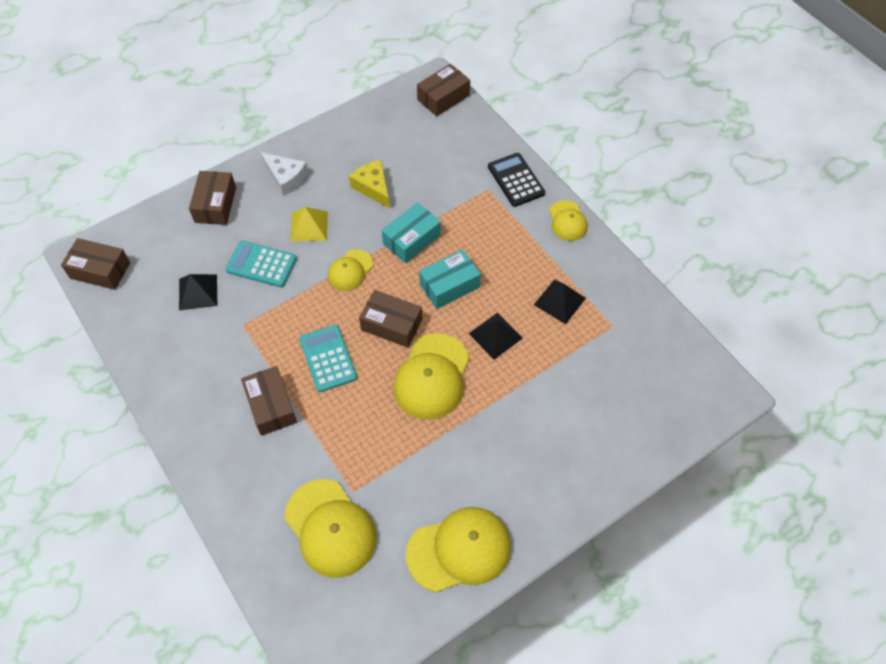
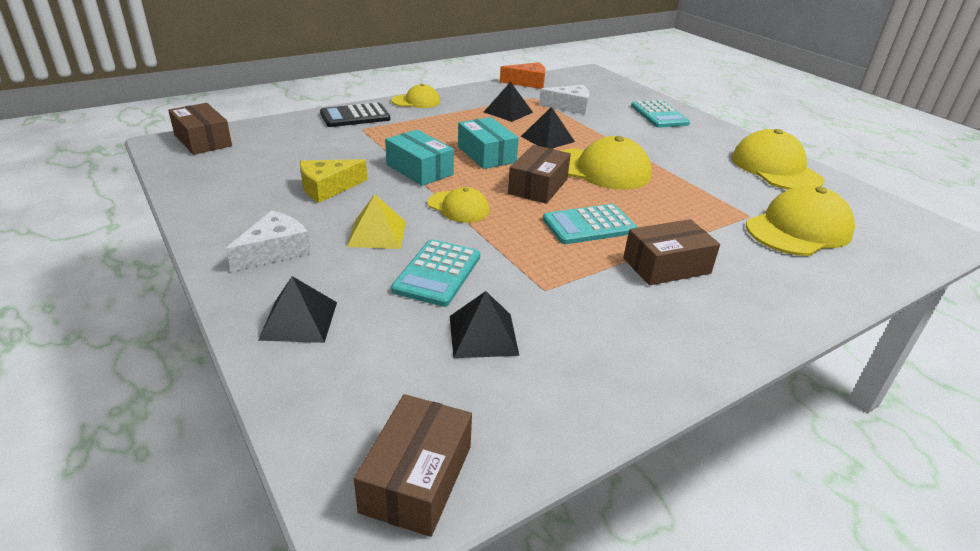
camera: 90 degrees left, 25 degrees down
(215, 205) = (299, 320): brown box -> black pyramid
(591, 455) = (659, 115): none -> turquoise calculator
(592, 361) = (569, 107): none -> white cheese
(661, 320) = (528, 83): none -> orange cheese

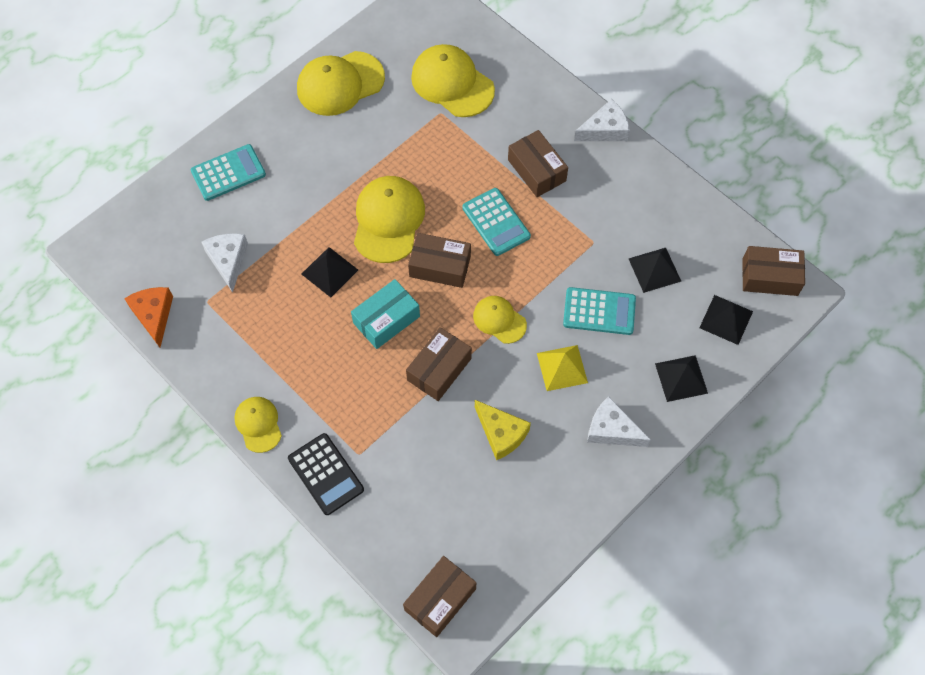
camera: 100 degrees left, 30 degrees up
(419, 170) = (439, 369): turquoise box -> brown box
(458, 207) = (499, 320): yellow cap -> yellow cap turned 75 degrees counterclockwise
(508, 112) = (264, 320): black pyramid -> black pyramid (726, 319)
(747, 339) = (605, 130): none -> white cheese

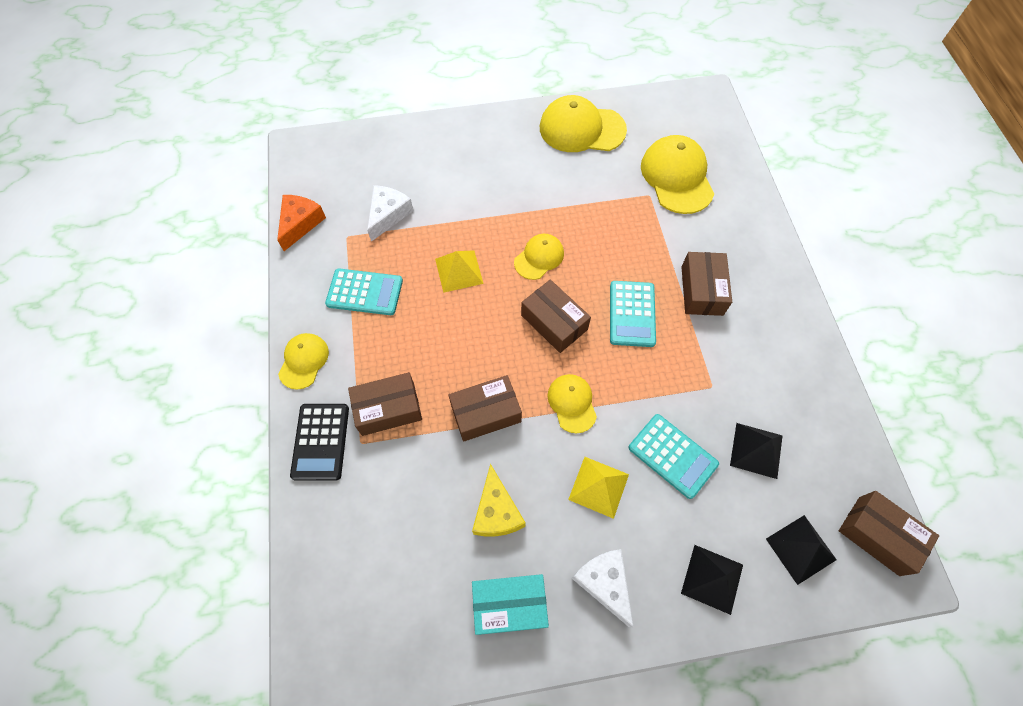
camera: 35 degrees right, 0 degrees up
(228, 173) = (442, 149): turquoise calculator -> turquoise calculator (365, 292)
(329, 271) = (459, 271): black pyramid -> yellow pyramid
(386, 319) = (474, 340): turquoise box -> turquoise box (509, 605)
(388, 220) = (539, 257): yellow cap -> yellow cap, size x0.57
(440, 599) = (322, 635): brown box -> brown box (388, 409)
(605, 130) = (792, 291): white cheese -> none

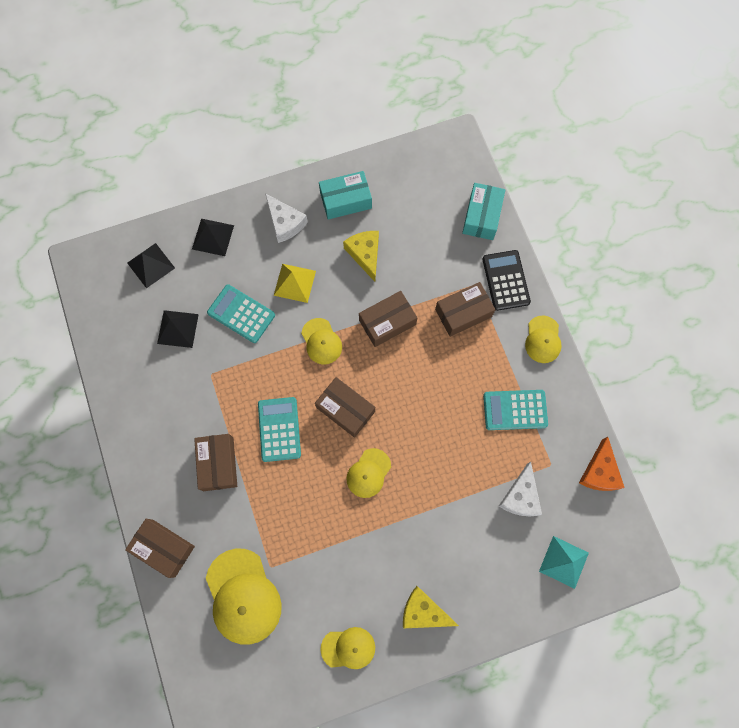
camera: 170 degrees right, 10 degrees up
(319, 541) = (482, 216): none -> turquoise box
(367, 160) = (564, 562): none -> turquoise pyramid
(459, 271) = (438, 446): yellow pyramid -> none
(508, 144) = (423, 611): none -> yellow cheese
(581, 129) = (348, 648): yellow cap -> yellow cap, size x0.57
(878, 535) = (95, 283): brown box -> brown box (164, 548)

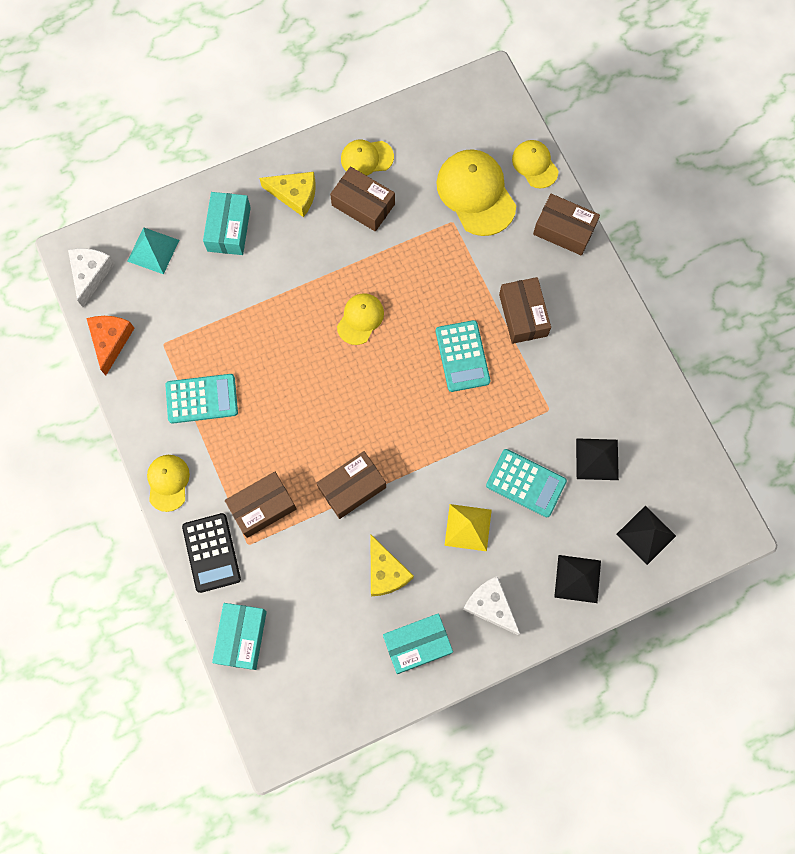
camera: 175 degrees right, 0 degrees up
(321, 341) = (427, 458): yellow cap -> yellow cap (535, 165)
(345, 409) = (391, 383): brown box -> brown box (363, 205)
(490, 579) = (229, 229): none -> turquoise box
(520, 496) = (196, 309): white cheese -> white cheese (91, 274)

